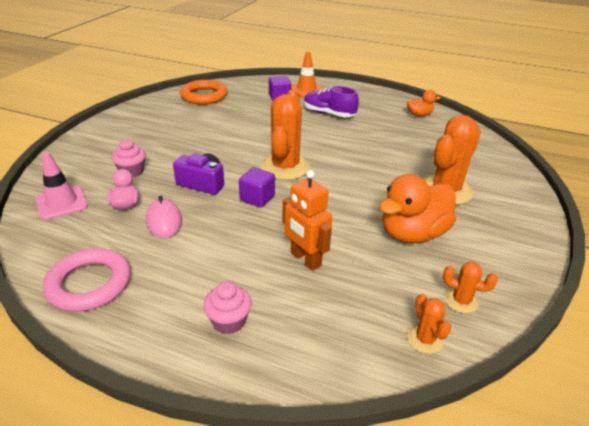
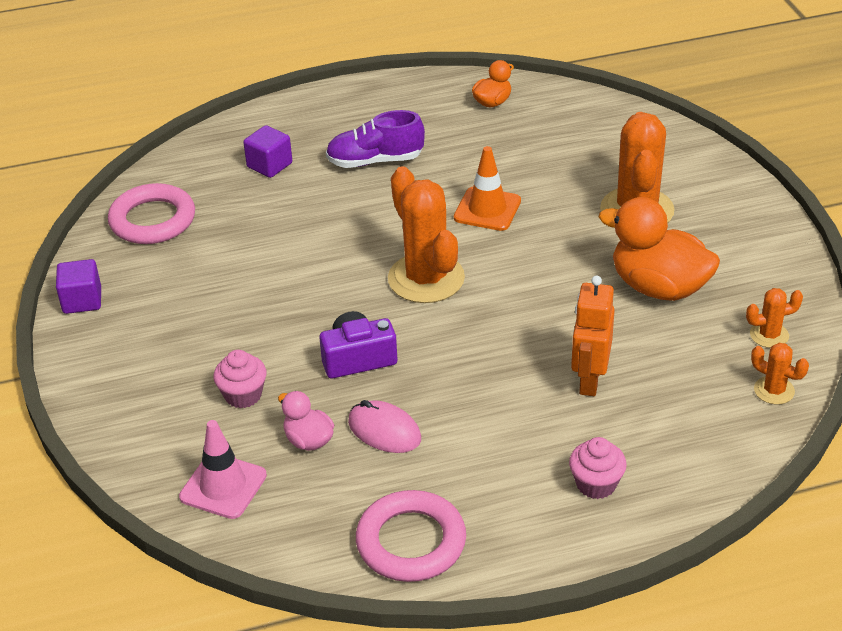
camera: 35 degrees left, 5 degrees up
(204, 96) = (152, 220): orange ring -> pink ring
(257, 198) = (448, 339): purple cube -> purple cube (82, 300)
(305, 259) = (589, 380): orange robot -> orange robot turned 90 degrees clockwise
(306, 90) = (289, 130): orange traffic cone -> orange traffic cone (487, 209)
(412, 234) = (658, 287): orange duck -> orange duck turned 105 degrees clockwise

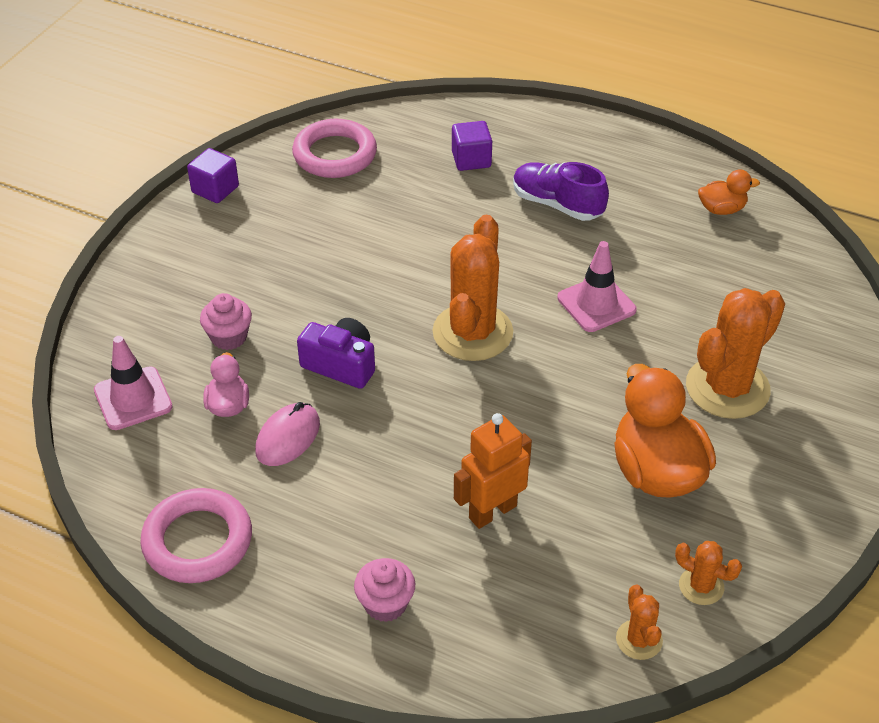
camera: 40 degrees right, 5 degrees up
(384, 431) = (288, 437): pink mouse -> pink mouse turned 45 degrees clockwise
(487, 209) = (596, 304): orange traffic cone -> pink traffic cone

